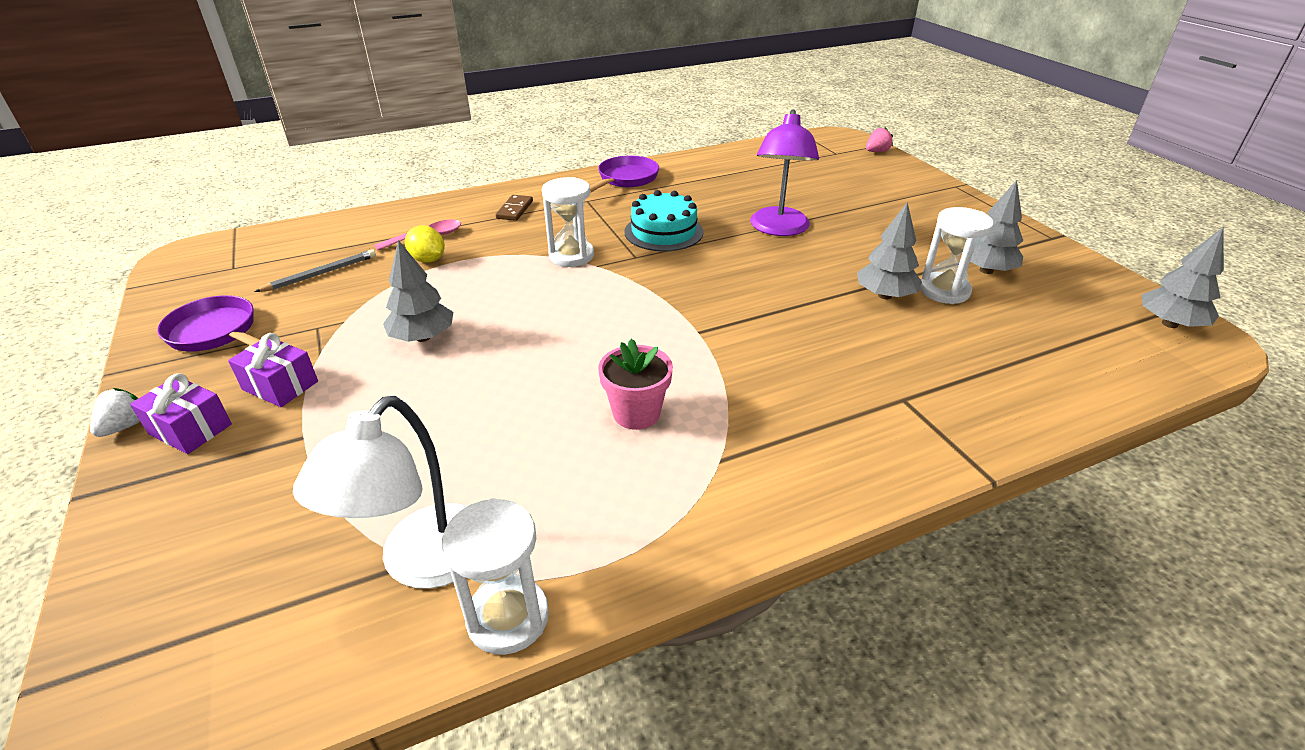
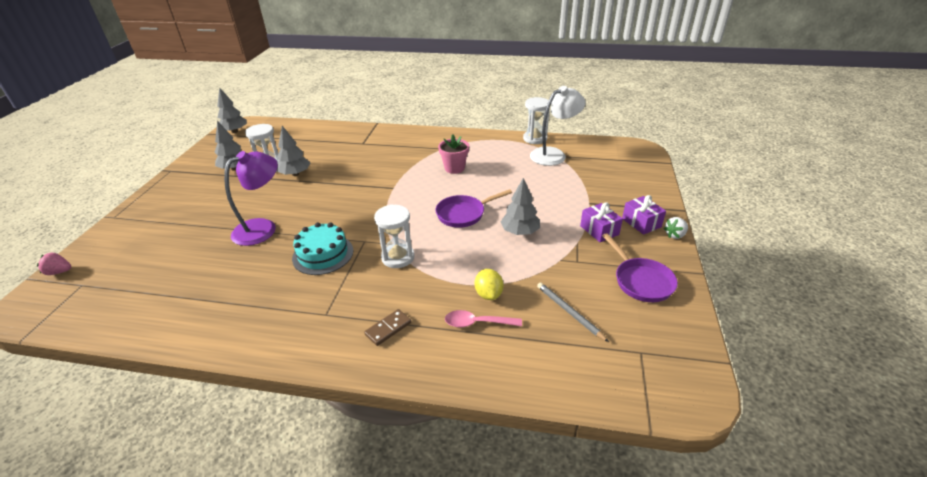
camera: 145 degrees left, 0 degrees up
(321, 273) = (569, 312): grey pencil -> grey pencil turned 60 degrees clockwise
(626, 179) = (263, 331): purple pan -> purple pan (463, 214)

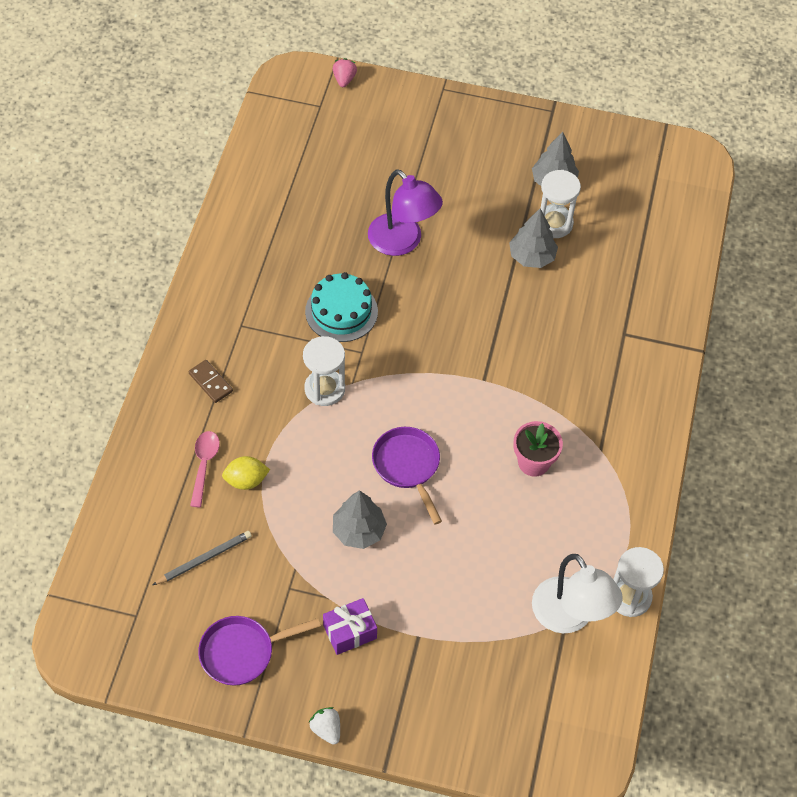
camera: 90 degrees right, 20 degrees up
(234, 131) = (672, 156): grey tree -> none
(641, 223) = (360, 694): purple gift -> none

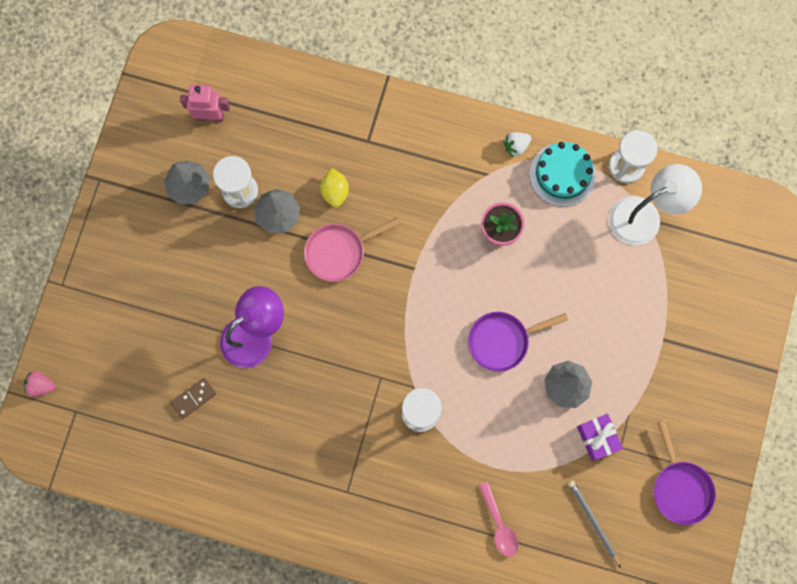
camera: 85 degrees left, 20 degrees up
(204, 465) = (499, 524): pink spoon -> pink spoon turned 120 degrees counterclockwise
(211, 382) = (410, 520): brown domino -> brown domino (193, 398)
(246, 480) = (515, 485): yellow lemon -> yellow lemon (335, 192)
(326, 729) = (745, 417): white strawberry -> white strawberry (516, 146)
(341, 311) = (334, 395): turquoise cake -> turquoise cake (562, 174)
(350, 632) = (660, 396): purple gift -> purple gift (597, 438)
(496, 311) = (339, 252): none -> pink pan
(631, 195) = (210, 116): none -> pink robot

